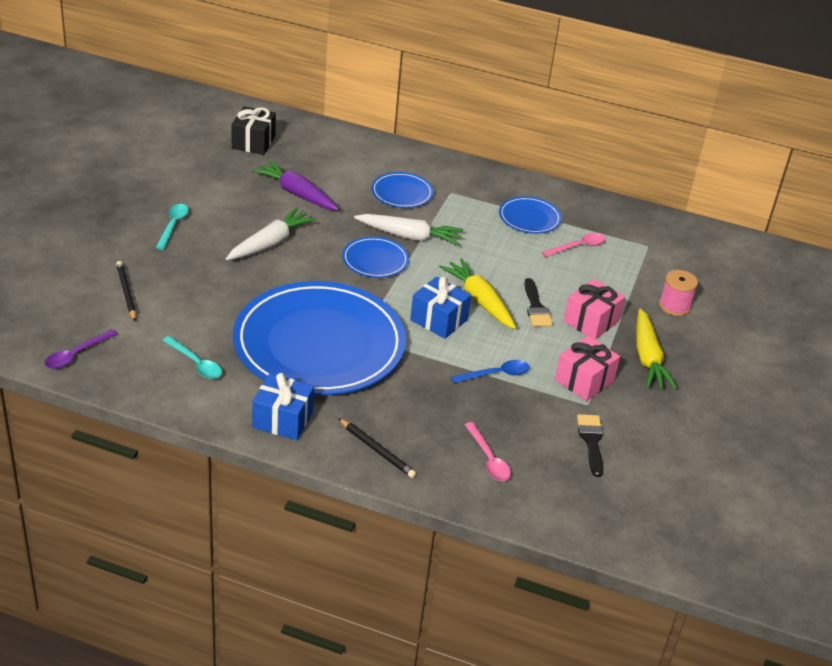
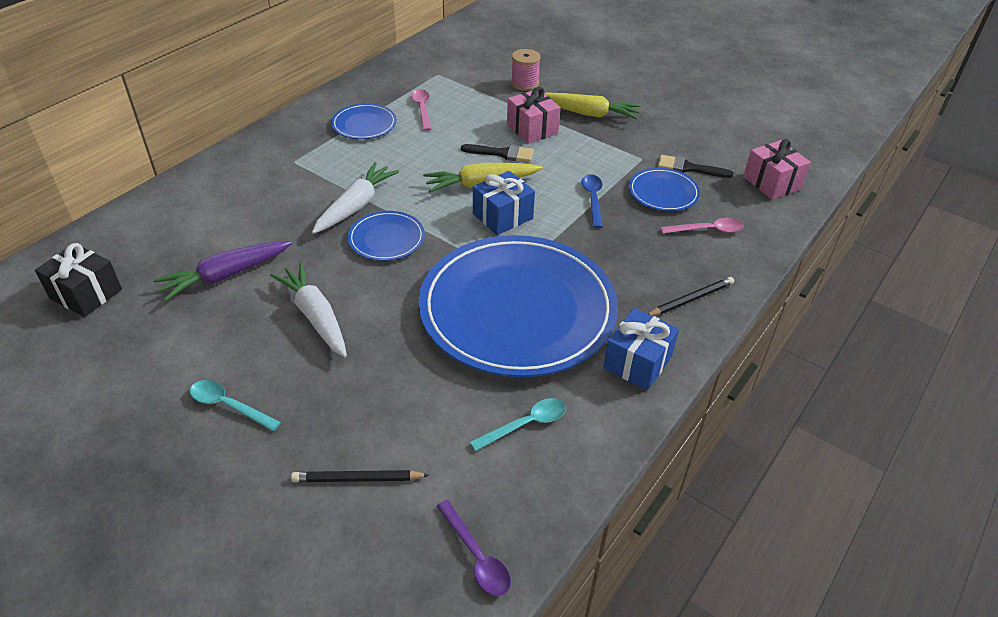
camera: 70 degrees left, 5 degrees up
(402, 193) = (274, 194): blue plate -> blue plate (663, 192)
(584, 380) = (611, 152): pink gift -> pink gift (772, 183)

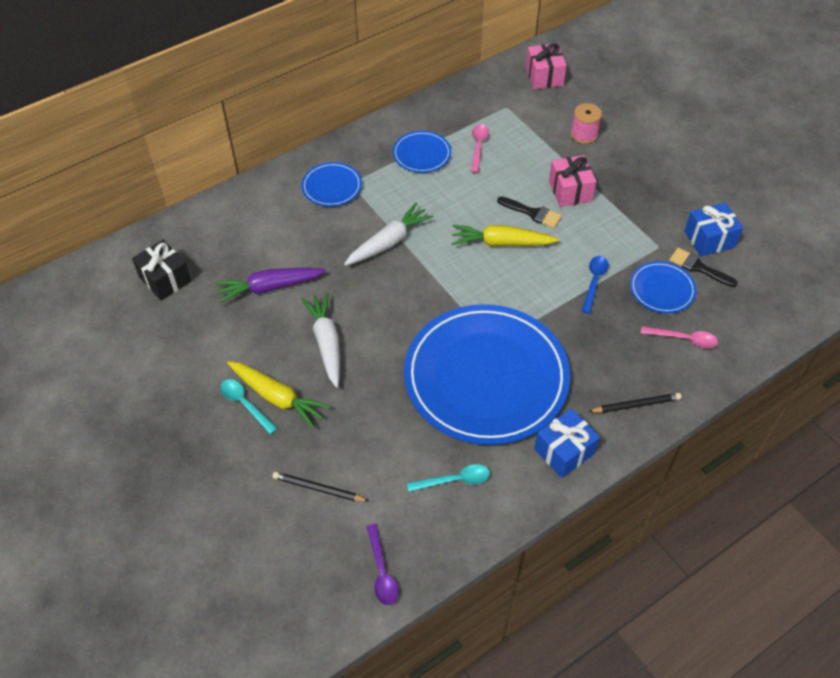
camera: 20 degrees right, 10 degrees up
(386, 239) = (403, 282): blue plate -> blue plate (332, 186)
(502, 216) = (508, 281): blue gift -> blue gift (709, 239)
(588, 113) = (630, 183): yellow carrot -> yellow carrot (277, 397)
(772, 183) = (771, 302): pink gift -> pink gift (544, 76)

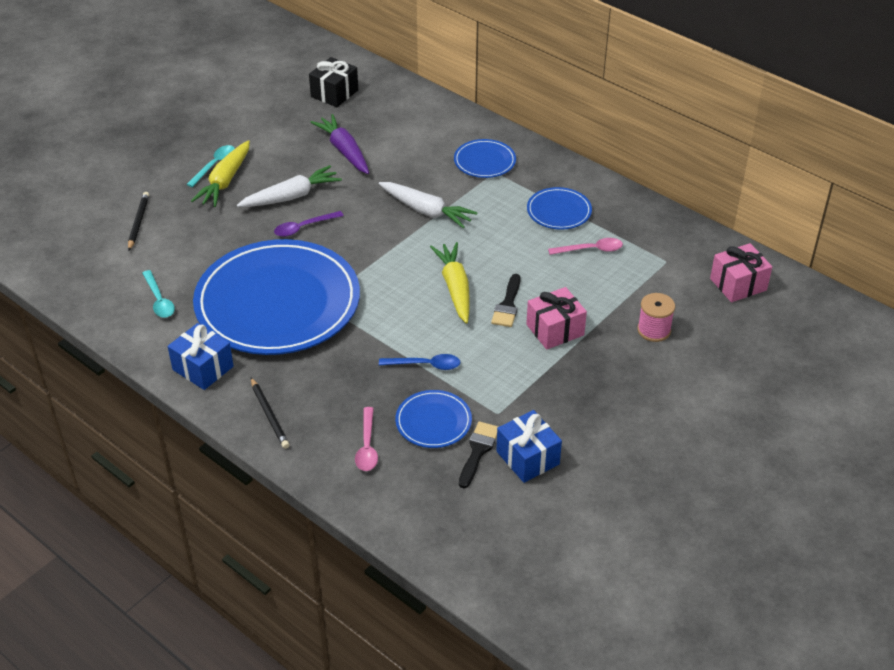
camera: 75 degrees right, 10 degrees down
(382, 571) = (65, 272): purple spoon -> purple spoon (303, 227)

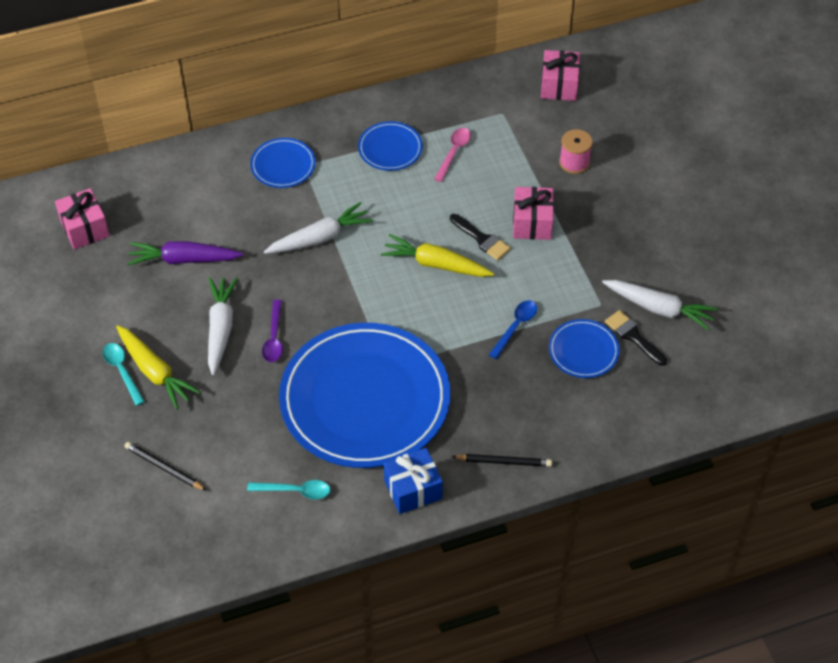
camera: 60 degrees left, 10 degrees up
(334, 93) = (85, 228): black gift -> pink gift
(367, 446) = (583, 407): pink spoon -> none
(527, 458) = (659, 308): blue gift -> white carrot

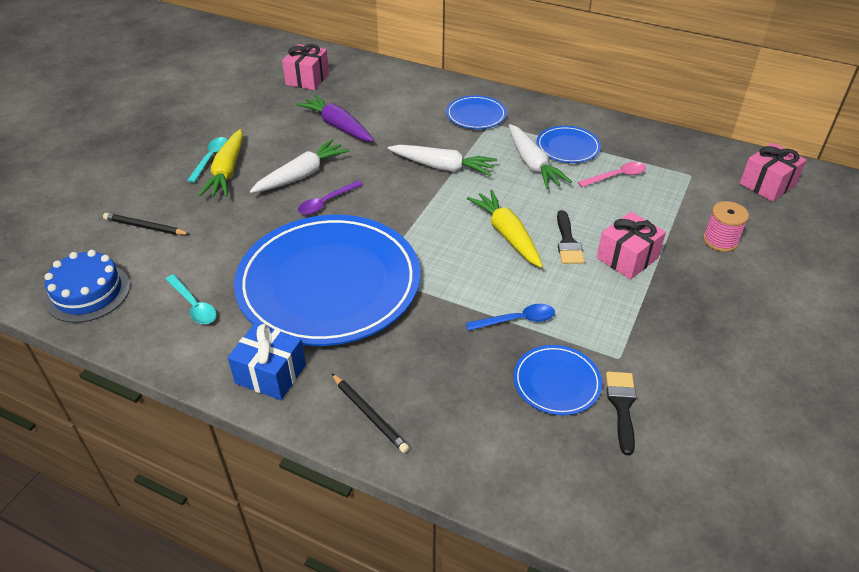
camera: 45 degrees right, 10 degrees down
(164, 468) = (145, 227): black pencil -> black pencil turned 60 degrees counterclockwise
(204, 547) = (88, 292): none -> blue cake
(659, 308) = (678, 402): white carrot -> white carrot (533, 164)

